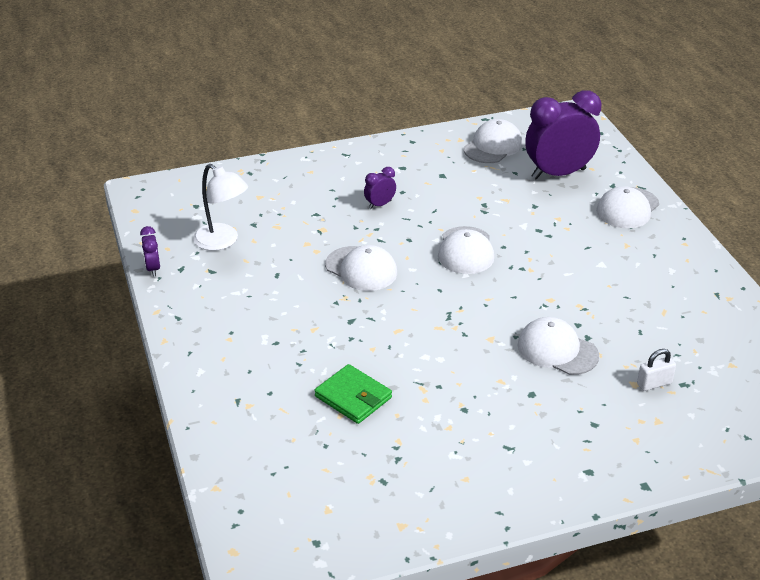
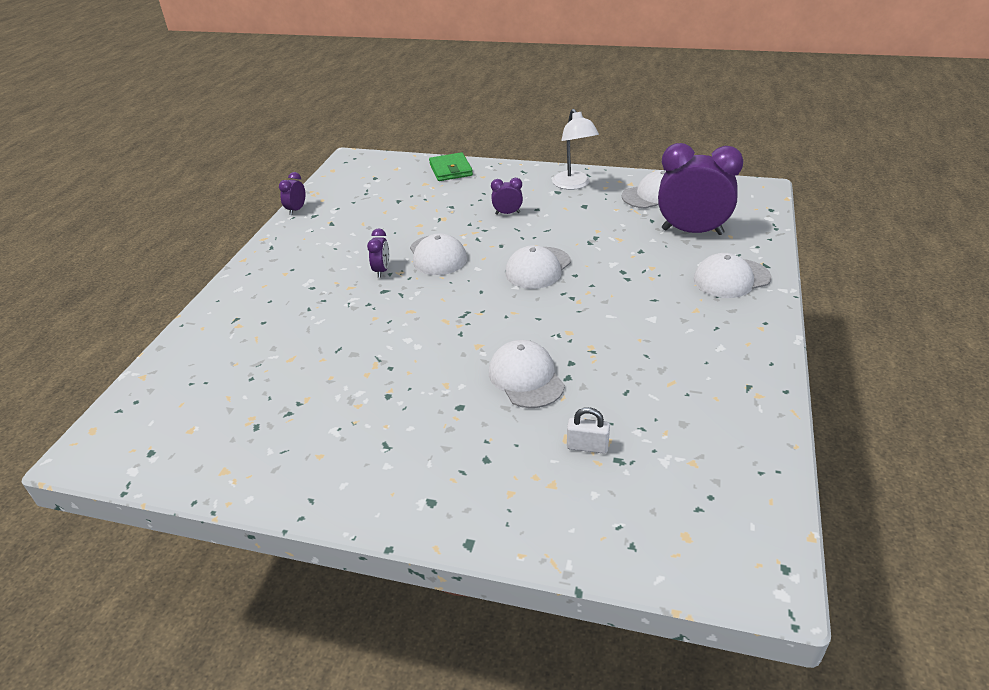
camera: 35 degrees right, 0 degrees up
(222, 241) = (363, 206): white lamp -> white lamp (574, 185)
(325, 302) = (382, 271): none -> purple clock
(353, 397) = (315, 349): green wallet -> green wallet (451, 170)

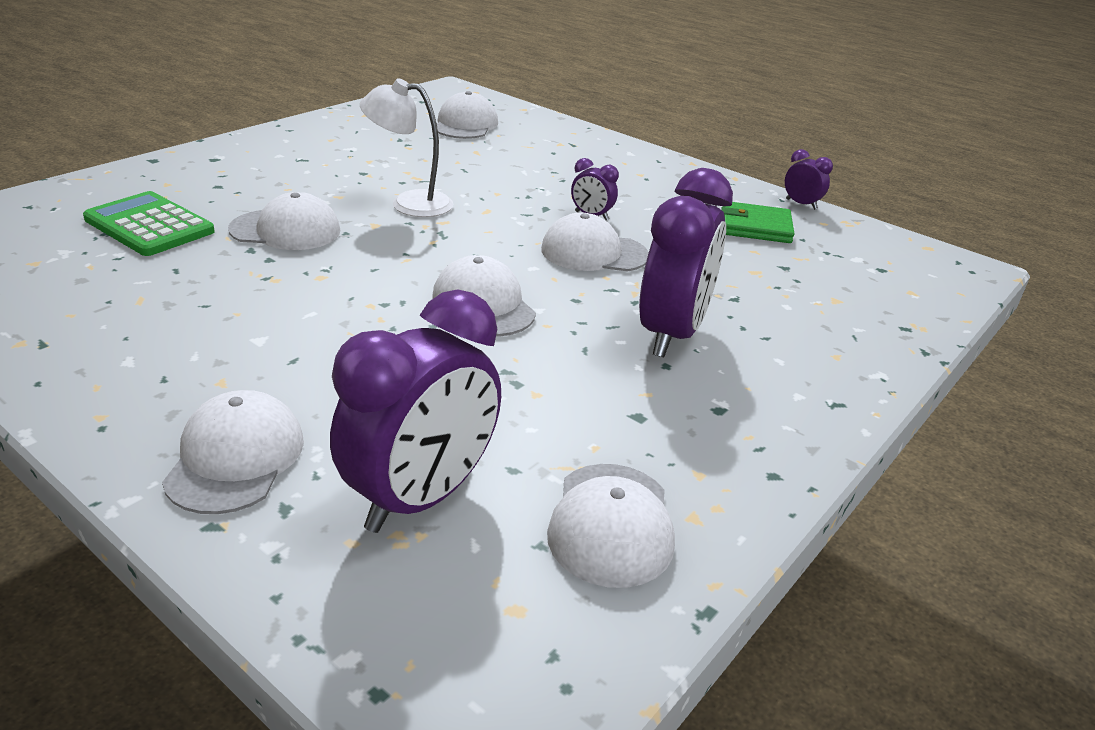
camera: 110 degrees right, 5 degrees down
(218, 392) = (465, 125): none -> white cap
(451, 170) = (882, 335): green wallet -> green wallet (755, 227)
(507, 213) = (672, 334): purple clock -> purple clock, size x2.26
(574, 185) = (736, 439): white lamp -> white lamp (409, 203)
(587, 446) = (149, 225): white padlock -> green calculator

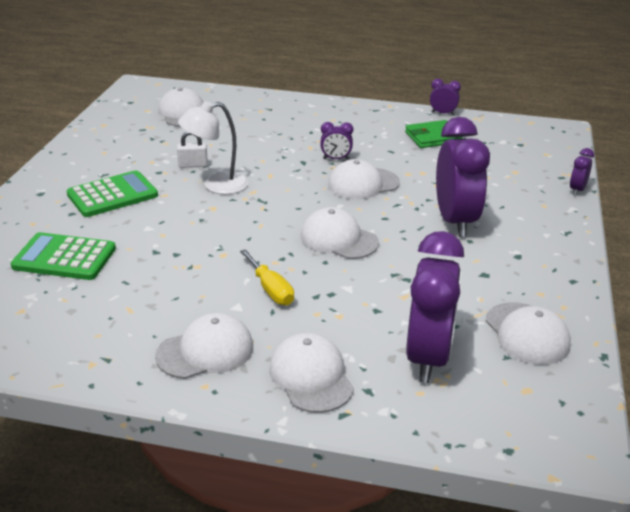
camera: 25 degrees left, 0 degrees up
(283, 181) = (112, 195): none -> green calculator
(286, 230) = (161, 230): white cap -> white cap (205, 351)
(324, 334) = (271, 290): none -> yellow screwdriver
(409, 176) = (193, 165): none -> white padlock
(914, 352) = (577, 190): none -> purple clock

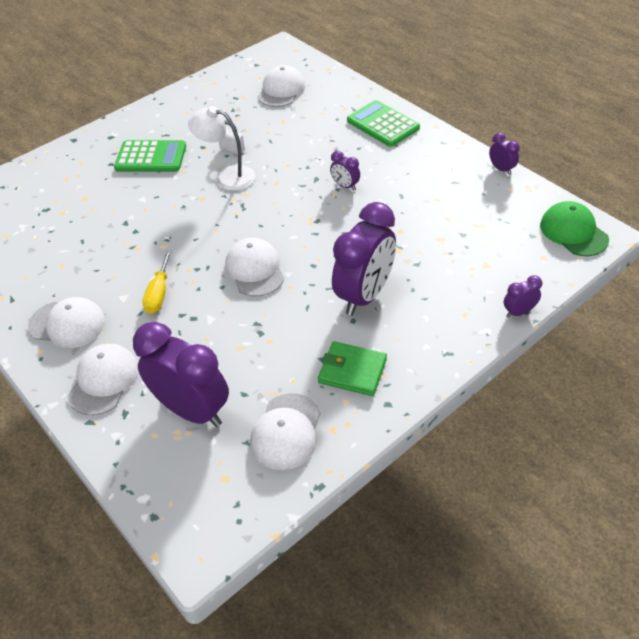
camera: 40 degrees right, 15 degrees up
(64, 258) = (69, 202): green calculator -> green calculator (383, 124)
(363, 184) = (336, 222): white cap -> none
(428, 357) = (192, 410): purple clock -> purple clock turned 105 degrees counterclockwise
(433, 137) = (457, 194): green wallet -> green wallet (352, 371)
(544, 133) = (573, 232): none -> green cap

